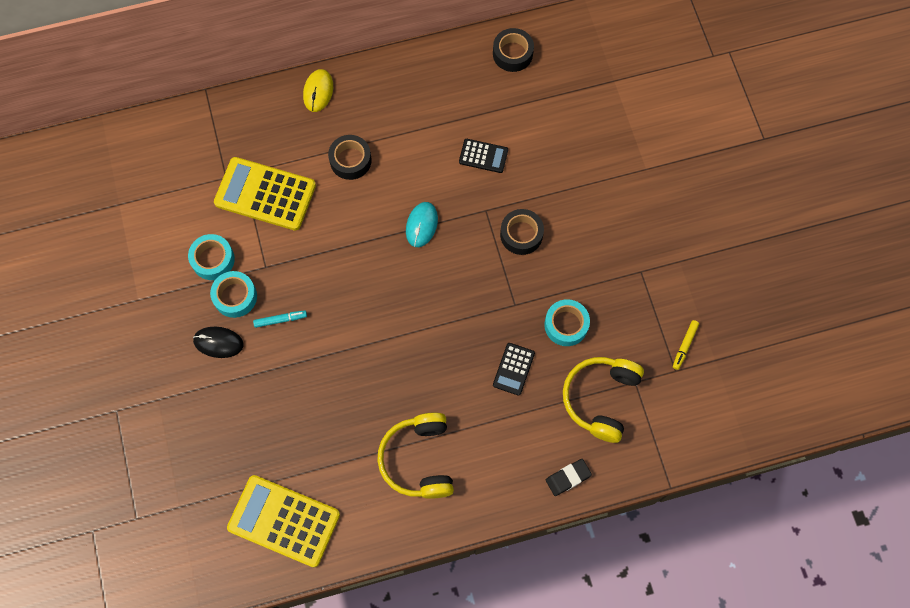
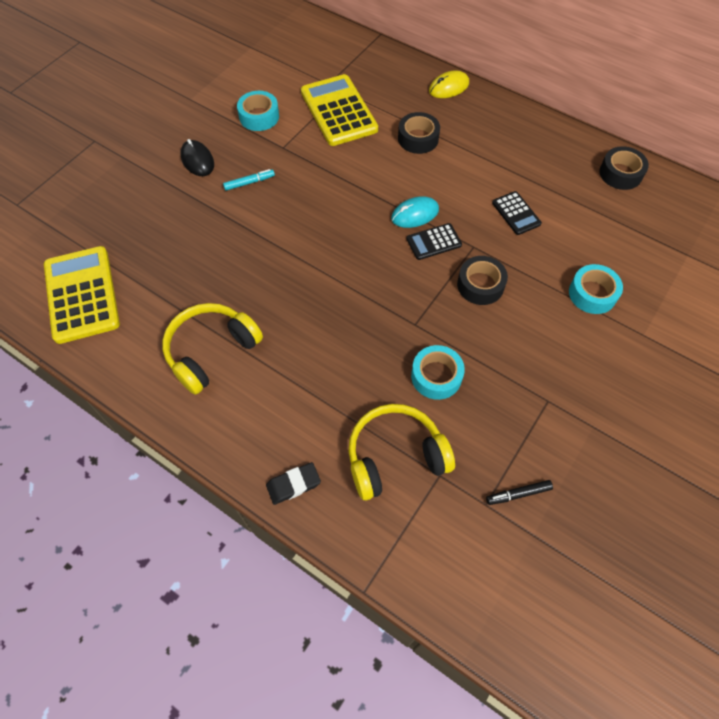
camera: 50 degrees right, 10 degrees down
(235, 297) = (242, 146): turquoise tape -> turquoise tape (592, 294)
(280, 320) = (249, 182): turquoise marker -> turquoise marker turned 60 degrees counterclockwise
(513, 369) = (356, 364): black calculator -> black calculator (434, 242)
(568, 478) = (293, 484): black eraser -> black eraser turned 45 degrees counterclockwise
(684, 346) = (518, 494): yellow marker -> black marker

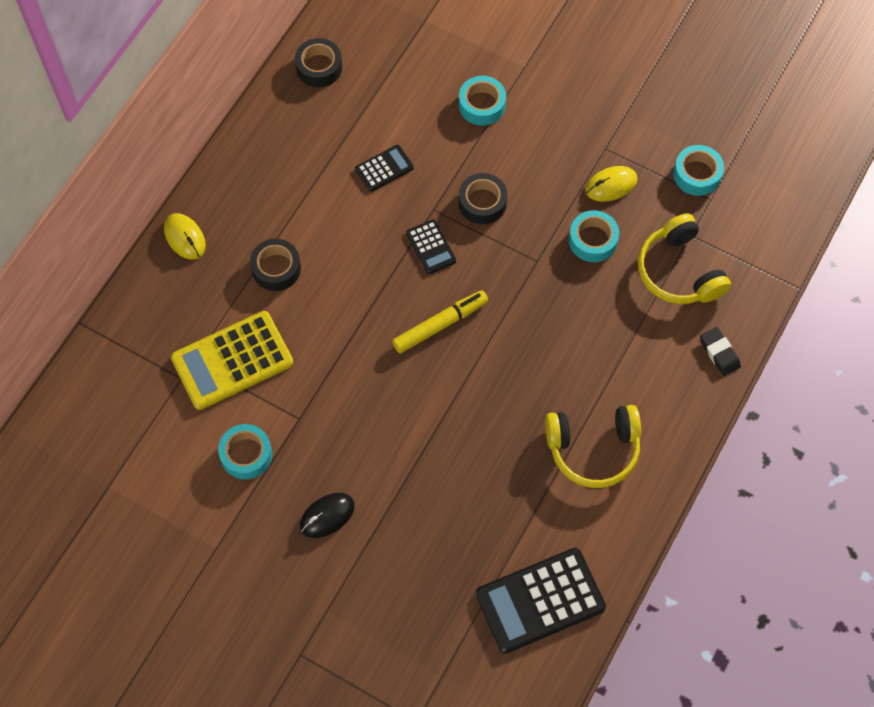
camera: 95 degrees left, 5 degrees up
(82, 295) = (540, 601): yellow calculator -> black calculator
(211, 351) = (593, 449): yellow headphones -> yellow headphones turned 45 degrees counterclockwise
(249, 182) = (360, 448): turquoise marker -> none
(355, 243) = (440, 325): none -> yellow marker
(415, 214) = (394, 267): turquoise mouse -> none
(502, 401) = (611, 185): none -> yellow mouse
(518, 494) = (697, 174): black marker -> turquoise tape

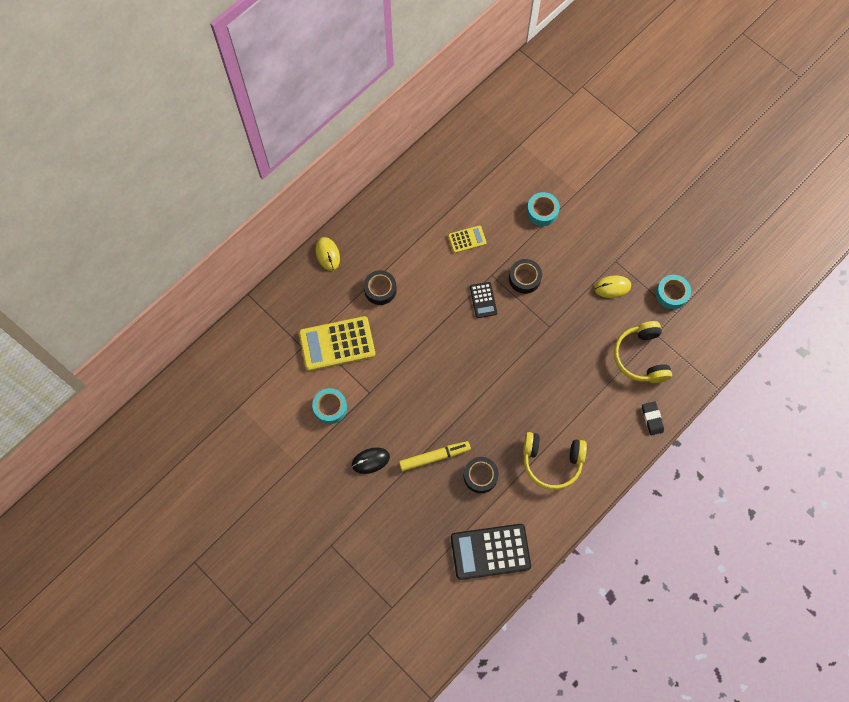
camera: 15 degrees right, 5 degrees up
(319, 67) = (443, 160): black tape -> black tape (480, 476)
(384, 168) = (467, 239): black calculator -> yellow calculator
(440, 325) = (475, 353): yellow marker -> yellow marker (434, 457)
(593, 240) = (590, 322): turquoise tape -> none

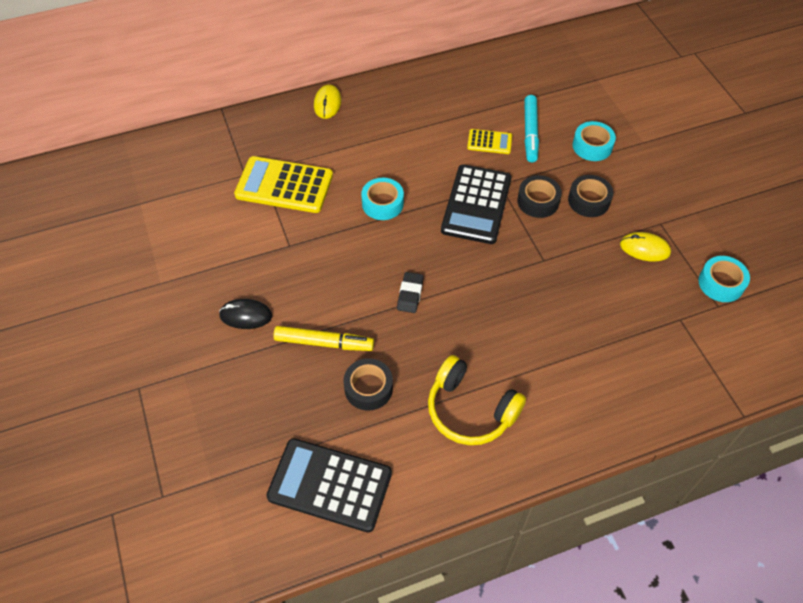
camera: 25 degrees right, 15 degrees down
(330, 407) = (236, 243): turquoise tape -> turquoise tape (382, 203)
(380, 289) = (364, 153): black tape -> black tape (589, 200)
(483, 300) = (476, 204): black calculator -> black calculator, size x1.97
(492, 218) = (530, 133): none -> turquoise marker
(641, 357) = (649, 337): yellow headphones -> none
(652, 419) = (633, 415): black eraser -> black eraser (410, 294)

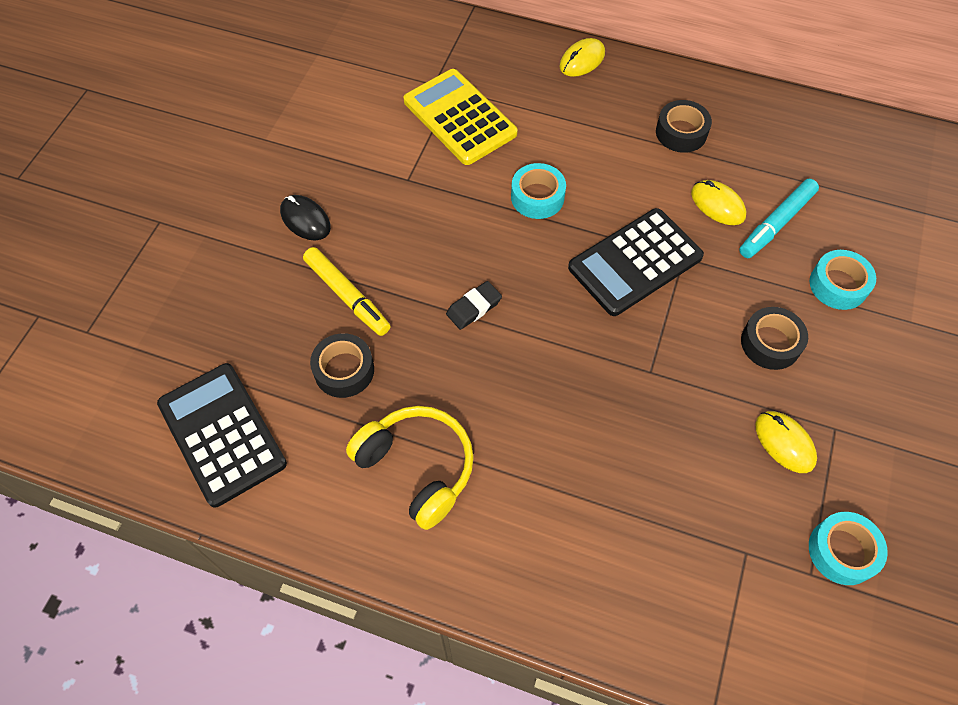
camera: 40 degrees right, 5 degrees up
(470, 410) = (417, 468): yellow headphones -> yellow headphones turned 150 degrees clockwise
(489, 142) = (717, 205): yellow calculator -> yellow mouse
(538, 201) = (708, 304): black tape -> black tape (681, 132)

